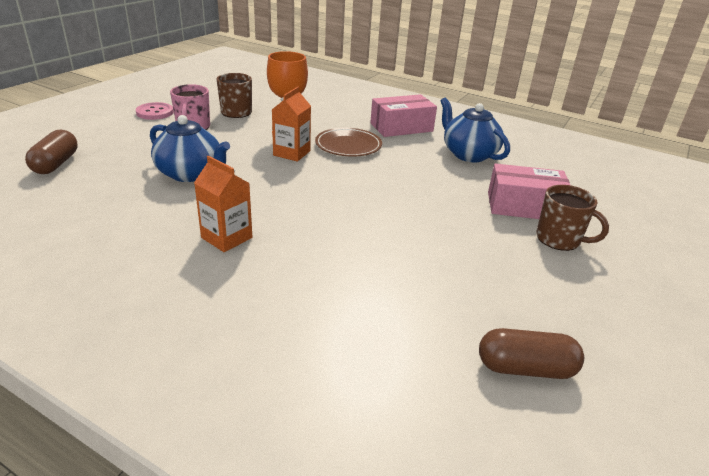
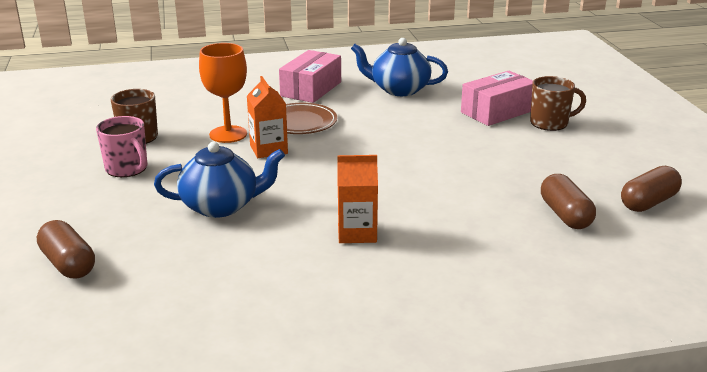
camera: 40 degrees left, 5 degrees down
(155, 112) = (51, 173): pink button -> none
(412, 325) = (565, 215): none -> brown capsule

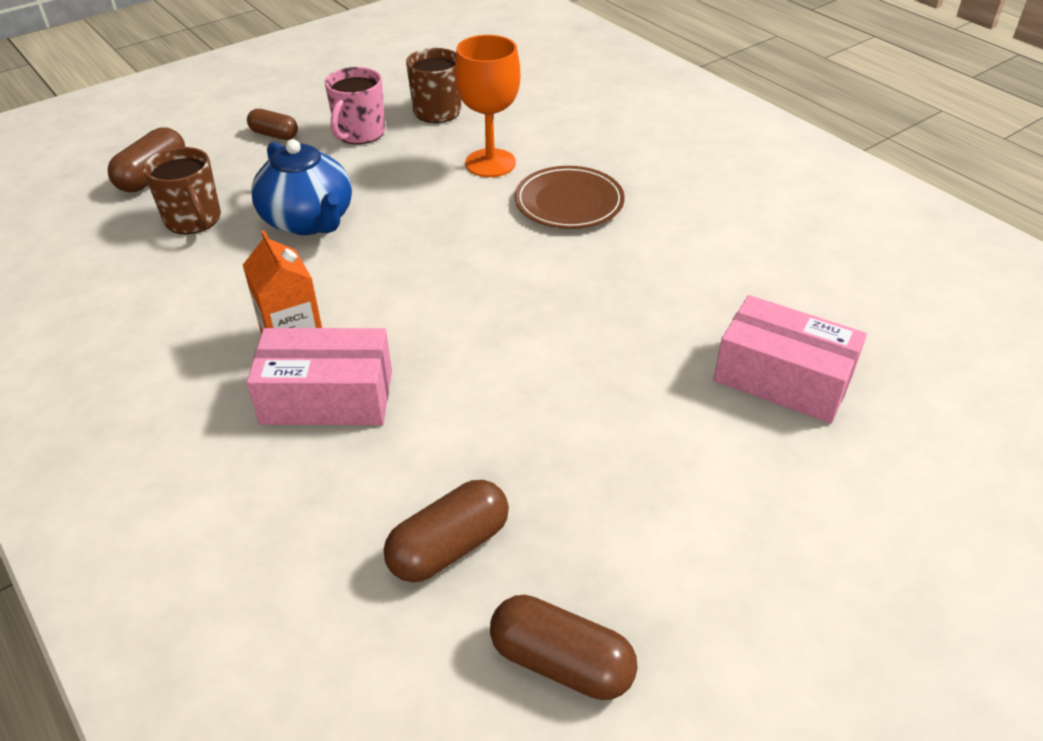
camera: 65 degrees right, 15 degrees up
(79, 201) = (274, 135): none -> brown capsule
(268, 149) = (472, 204): orange carton -> none
(311, 89) = (683, 177): pink box -> pink box (327, 397)
(399, 89) = (763, 252): blue teapot -> none
(550, 123) = (795, 457): brown mug -> brown mug (193, 220)

